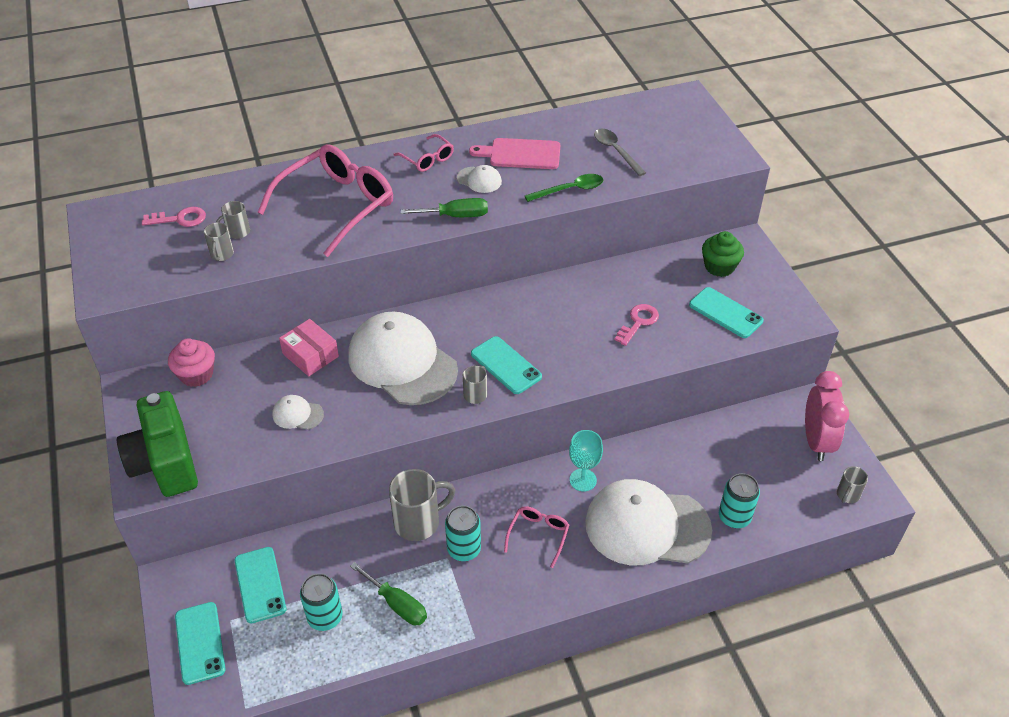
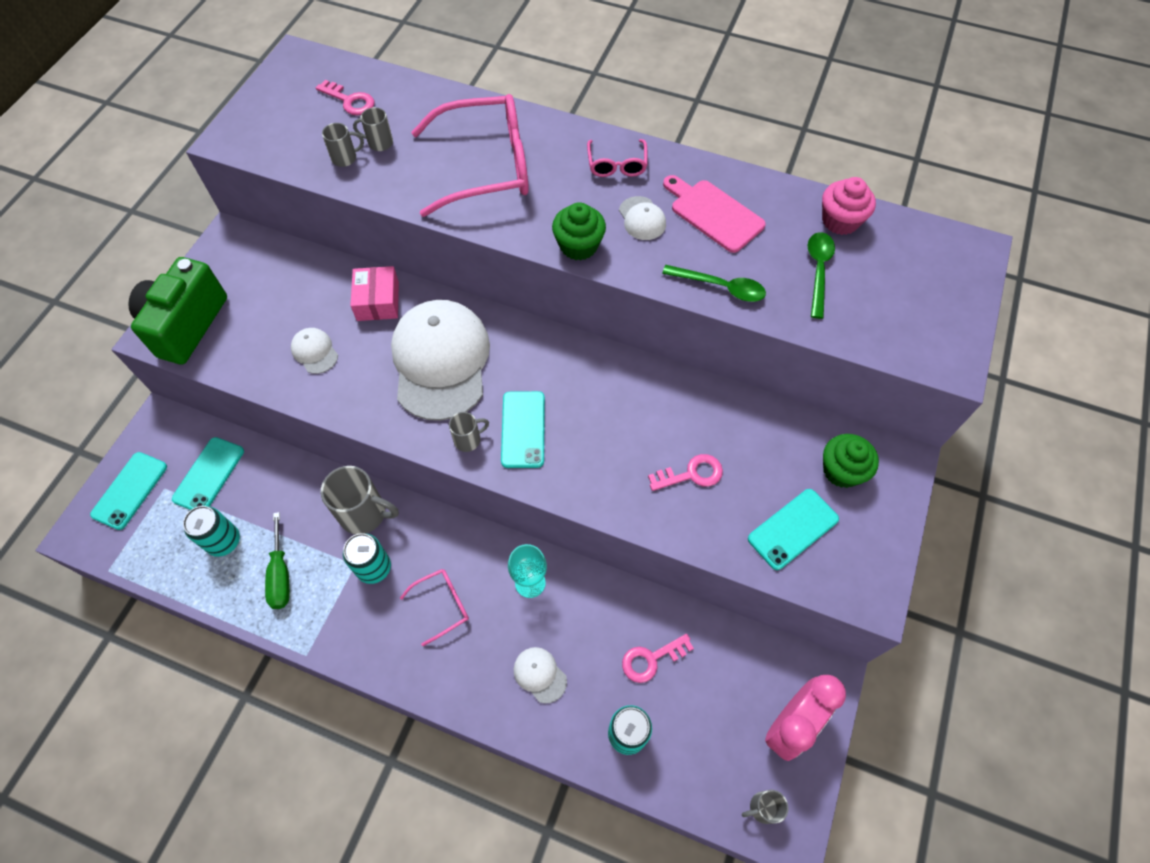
camera: 40 degrees right, 15 degrees up
(196, 374) = (281, 259): pink cupcake -> pink cupcake (840, 221)
(221, 255) = (345, 158): grey mug -> grey mug turned 150 degrees counterclockwise
(456, 216) = (578, 246): green screwdriver -> green cupcake
(616, 151) = (818, 271): grey spoon -> green spoon
(647, 526) = (540, 674): white cap -> white cap, size x0.41
(704, 466) = (651, 659): none -> pink key
(725, 313) = (793, 529): turquoise phone -> turquoise phone turned 60 degrees clockwise

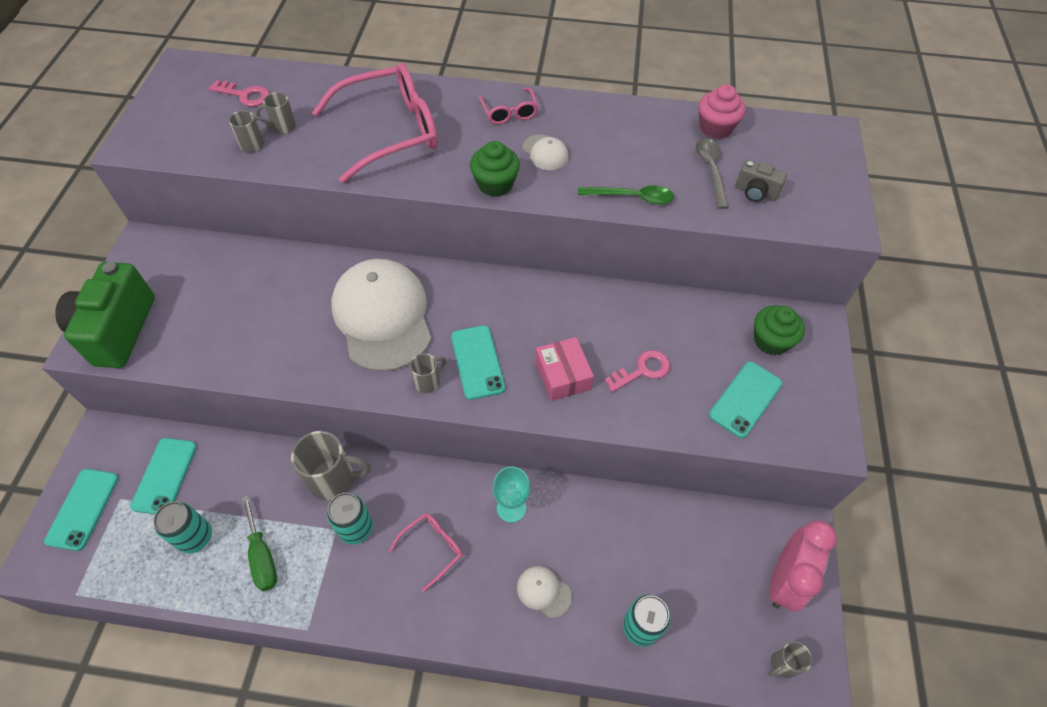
camera: 15 degrees left, 5 degrees down
(314, 351) = (256, 331): white cap -> none
(378, 301) = (307, 274): pink box -> pink box (562, 375)
(651, 659) = (643, 552): pink key -> none
(713, 214) = (606, 139): pink cutting board -> none
(818, 271) = (710, 170): green spoon -> grey spoon
(860, 306) = (755, 192): none -> grey camera

